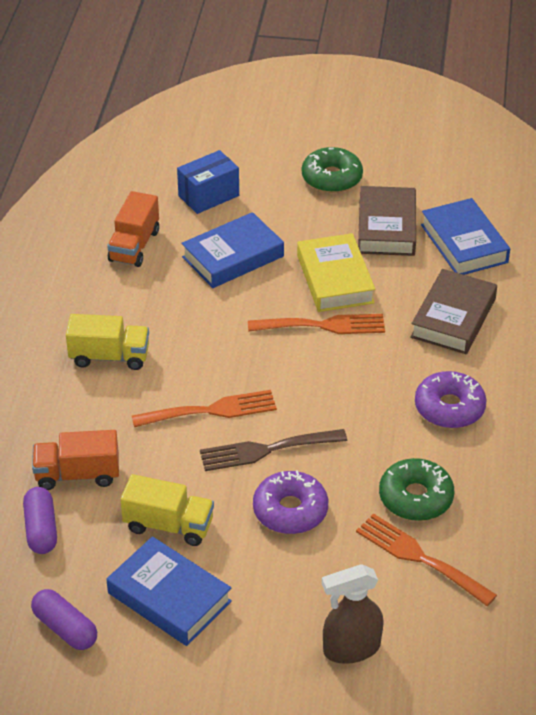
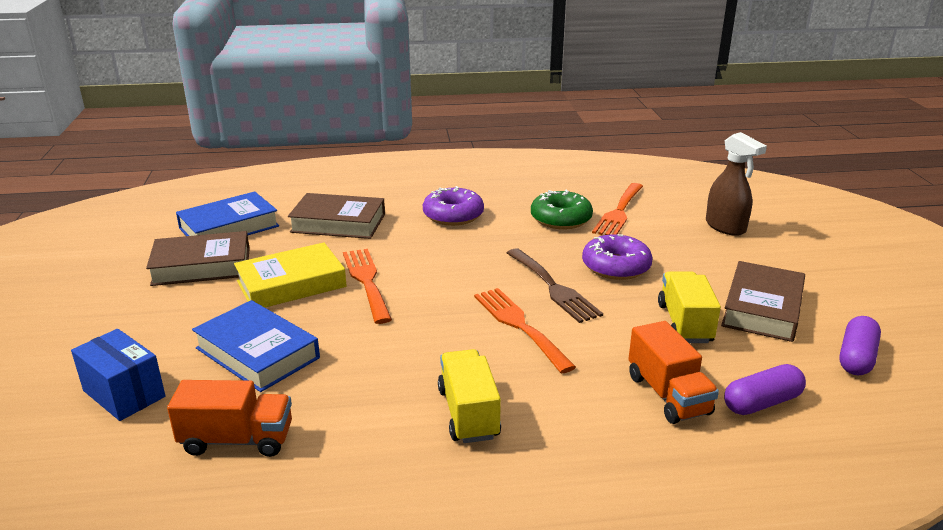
camera: 105 degrees left, 15 degrees down
(169, 597) = (762, 308): blue book -> brown book
(331, 178) = (103, 308): green donut -> none

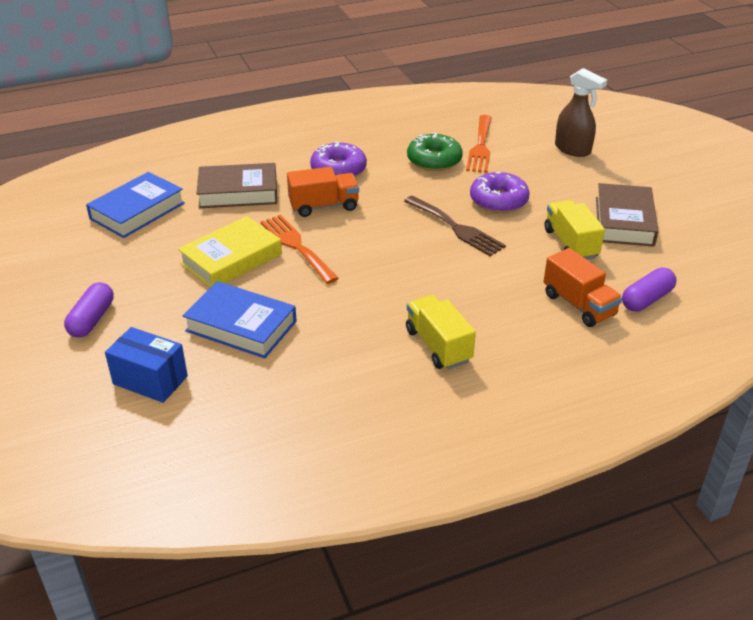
camera: 15 degrees left, 10 degrees up
(202, 266) = (138, 254): brown book -> none
(237, 440) = (270, 399): orange truck -> orange truck (324, 206)
(519, 325) = (444, 266): orange fork -> none
(856, 357) = (702, 252): purple capsule -> purple capsule (92, 319)

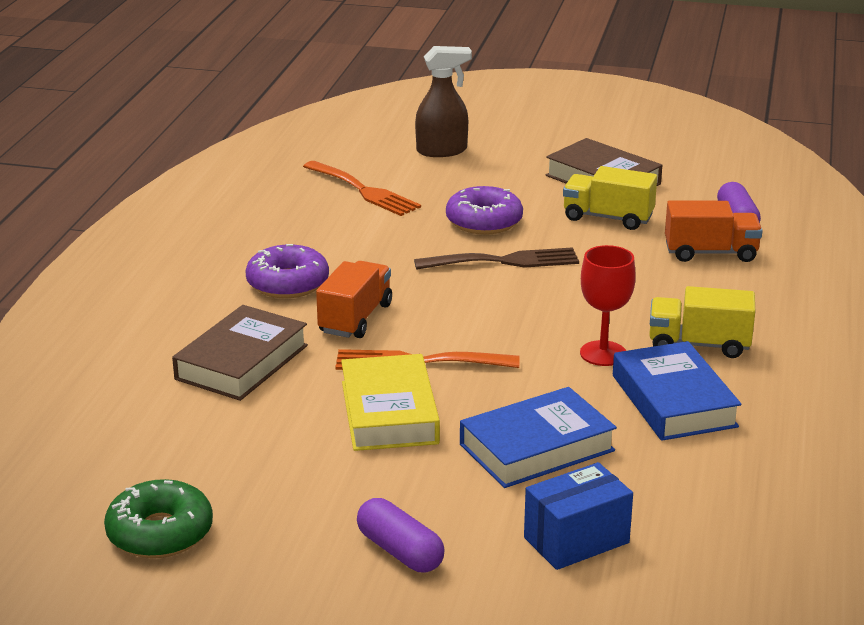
camera: 55 degrees left, 10 degrees down
(137, 211) = (181, 447): blue book -> blue book (674, 401)
(381, 310) = (603, 353): none -> red goblet
(434, 160) = (353, 224): green donut -> green donut (160, 533)

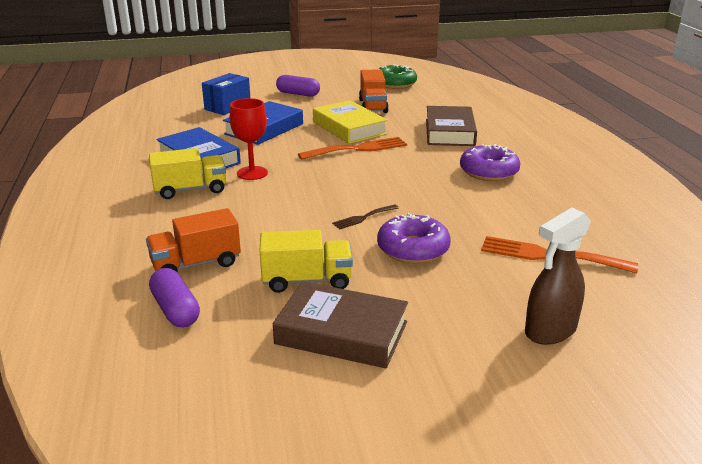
camera: 155 degrees right, 0 degrees up
(355, 318) = (420, 162): orange truck -> orange truck (373, 106)
(504, 261) = (363, 218): brown fork -> brown fork, size x0.54

